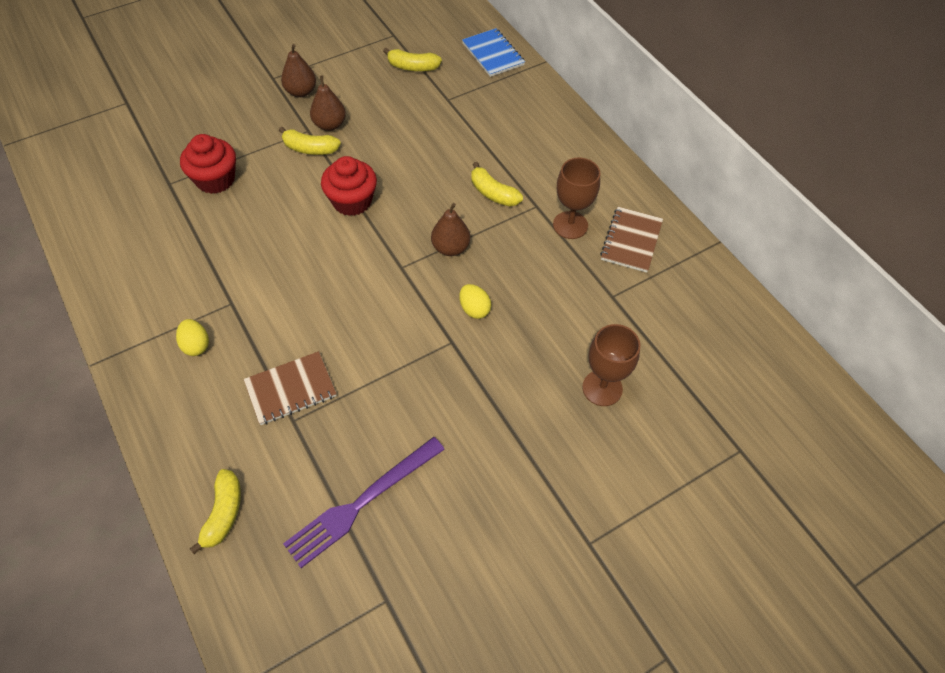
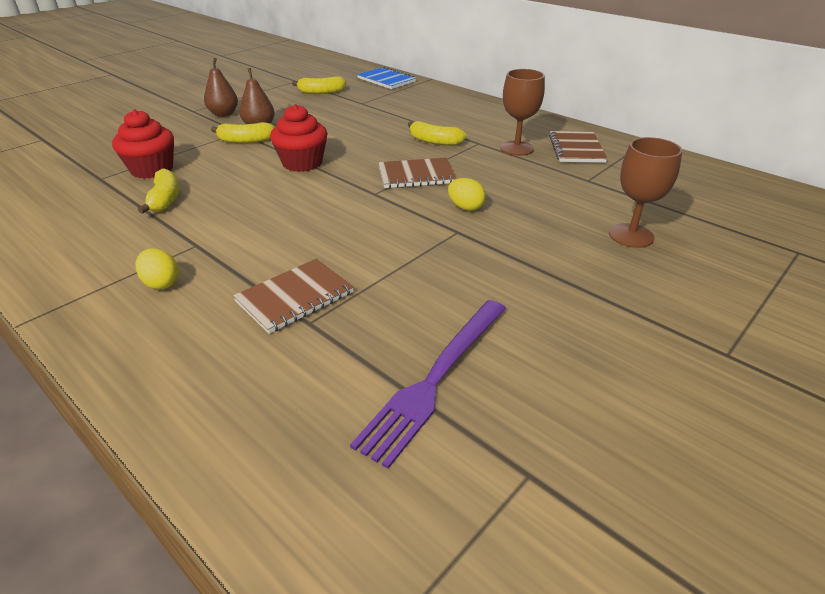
camera: 15 degrees left, 20 degrees down
(223, 513) = (248, 433): yellow banana -> yellow banana (165, 199)
(450, 248) = (416, 175): brown pear -> brown notebook

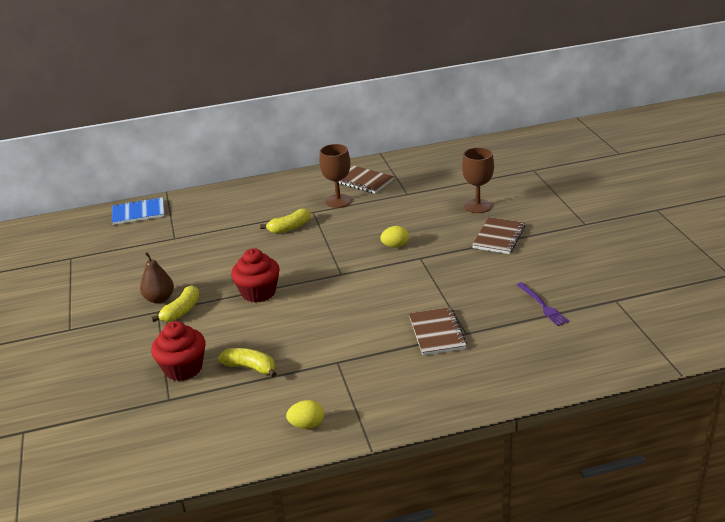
camera: 55 degrees left, 5 degrees down
(161, 283) = (374, 383): yellow egg -> yellow egg (307, 425)
(223, 114) = (103, 313): brown pear -> none
(321, 92) = (121, 251): yellow banana -> none
(416, 175) = (333, 250): brown notebook -> brown notebook (499, 237)
(435, 378) = (542, 305): purple fork -> purple fork, size x0.58

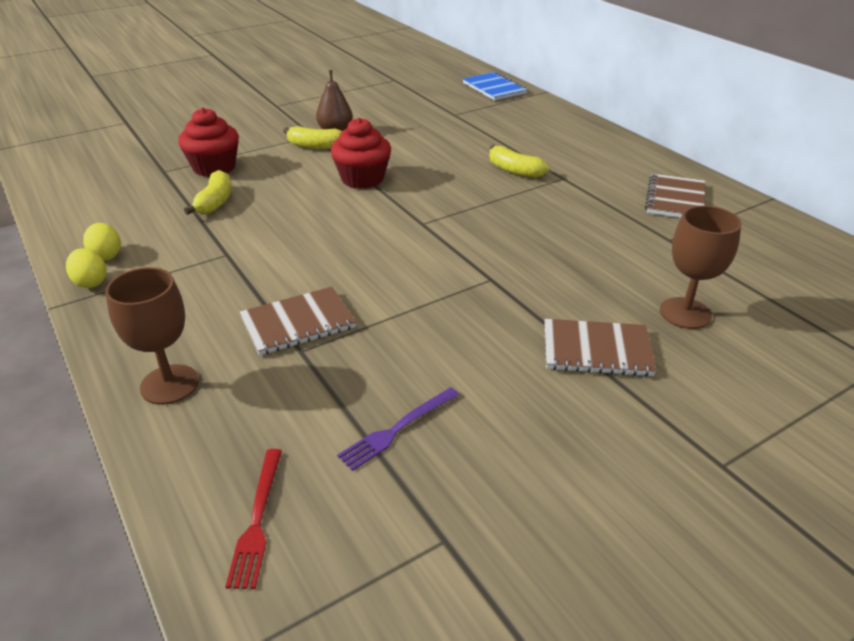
camera: 70 degrees right, 5 degrees up
(338, 201) = (604, 190): brown goblet -> brown goblet (169, 384)
(395, 246) = (512, 253): yellow egg -> yellow egg (91, 282)
(596, 353) = (257, 520): none -> red fork

